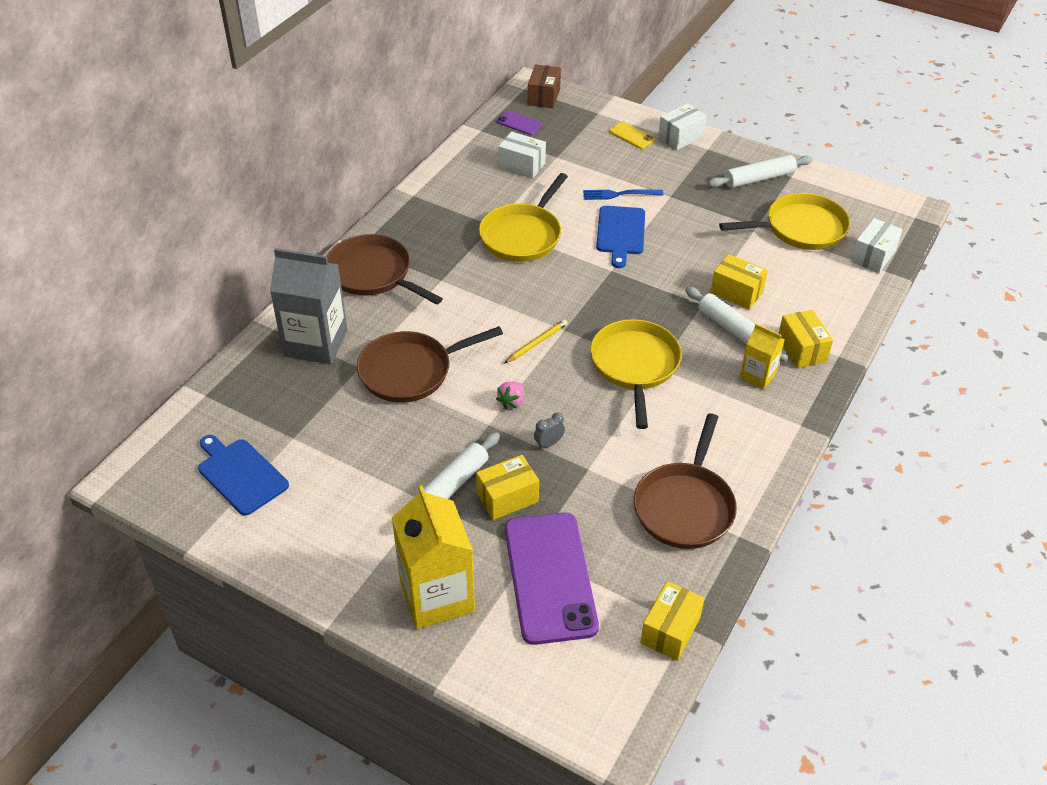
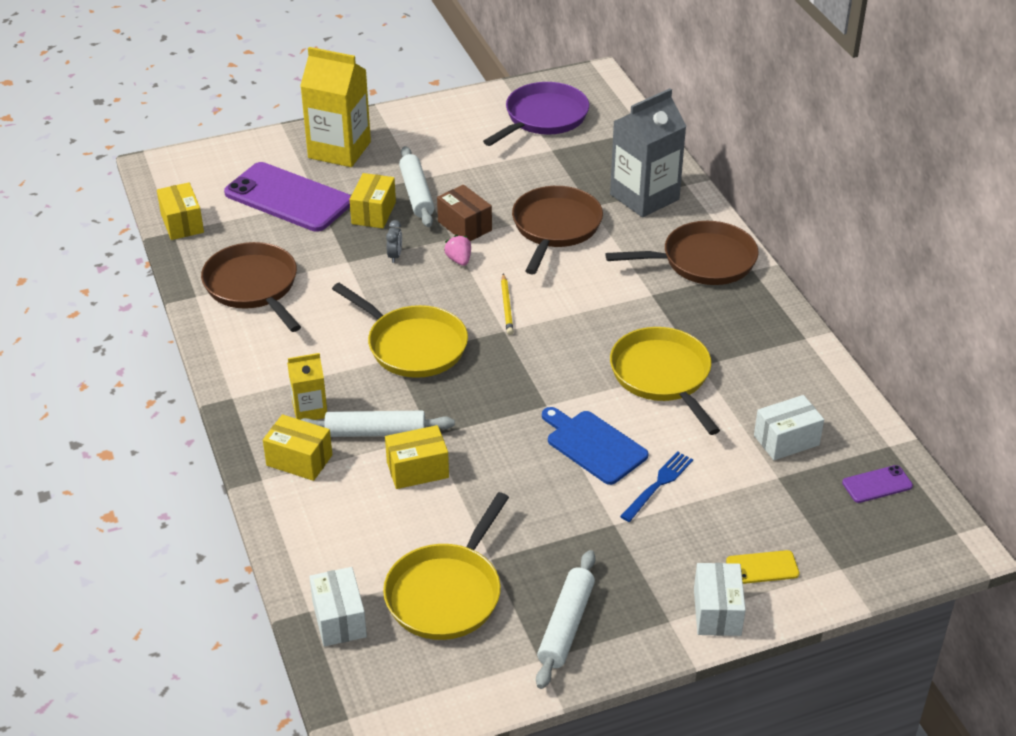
camera: 130 degrees right, 5 degrees down
(241, 474) = (543, 118): blue cutting board -> purple pan
(544, 97) = (922, 540): brown box -> brown box (464, 226)

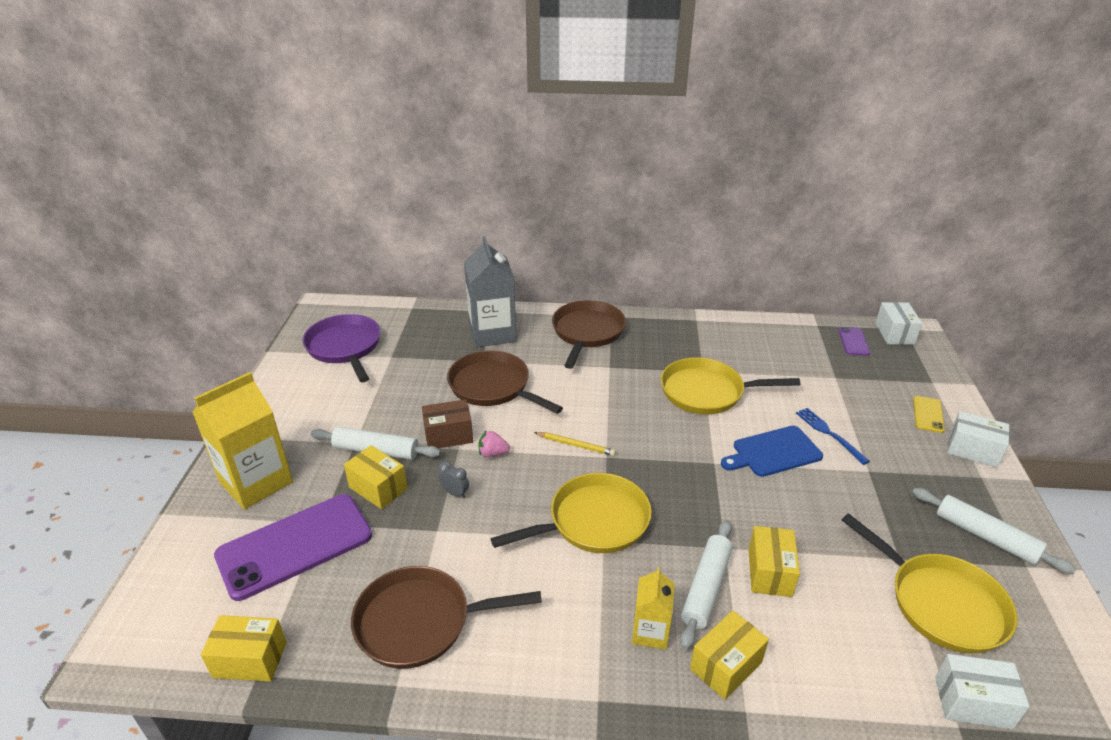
camera: 65 degrees left, 5 degrees down
(786, 440) = (798, 361): white box -> white box (894, 333)

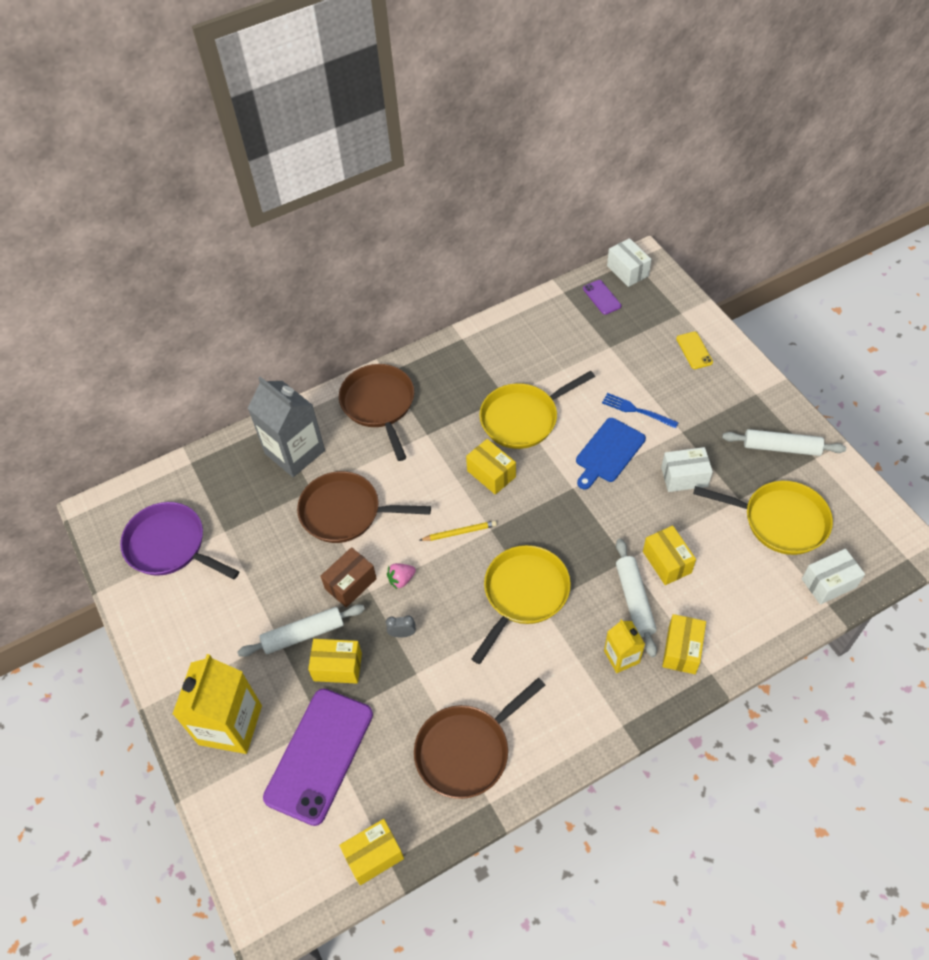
camera: 30 degrees left, 20 degrees up
(642, 417) = (491, 474): none -> yellow box
(972, 450) = (739, 370): white box -> white box (684, 477)

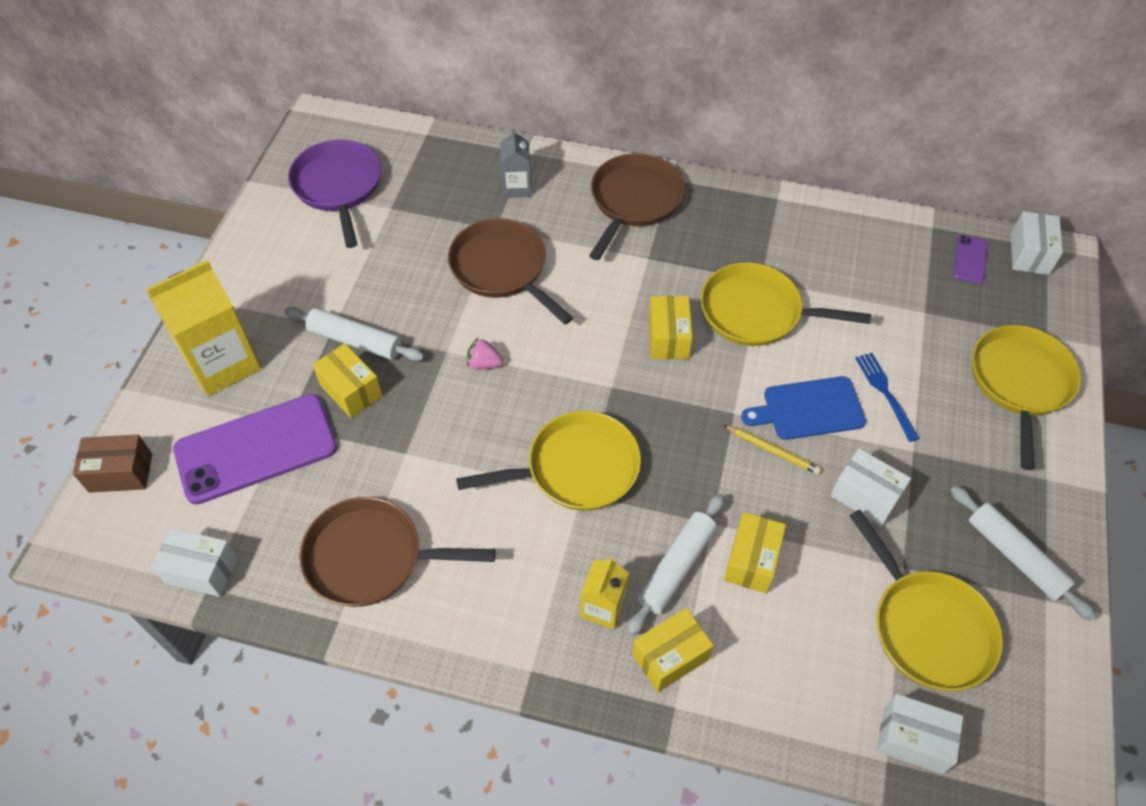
camera: 40 degrees right, 0 degrees up
(295, 452) = (517, 187): grey carton -> grey carton, size x0.53
(350, 584) = (438, 331): brown box -> brown box (121, 473)
(374, 855) = (202, 570): yellow box -> white box
(402, 633) = (433, 409): grey clock -> none
(459, 532) = (580, 366): yellow pencil -> yellow pencil (772, 451)
(694, 350) = (1020, 383): yellow phone -> yellow pan

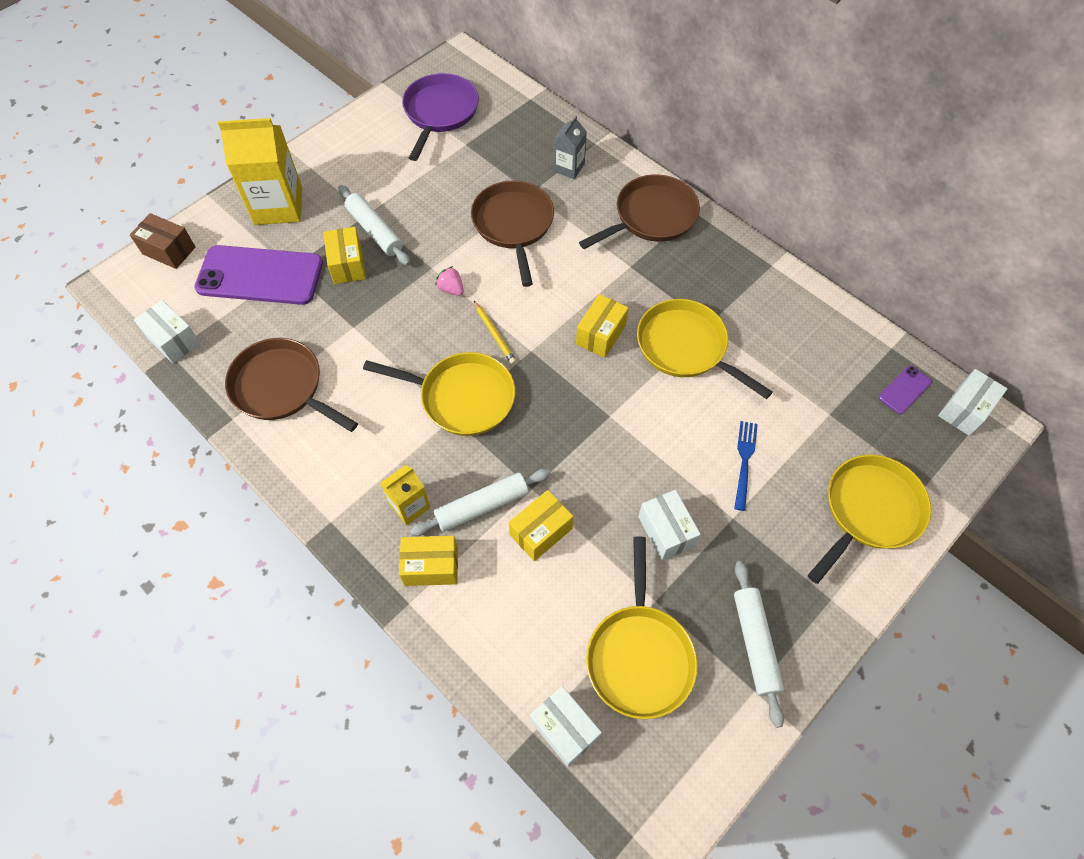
camera: 30 degrees right, 5 degrees up
(772, 451) = (618, 459): yellow pencil -> yellow pencil (494, 334)
(809, 409) = (671, 442): blue cutting board -> none

